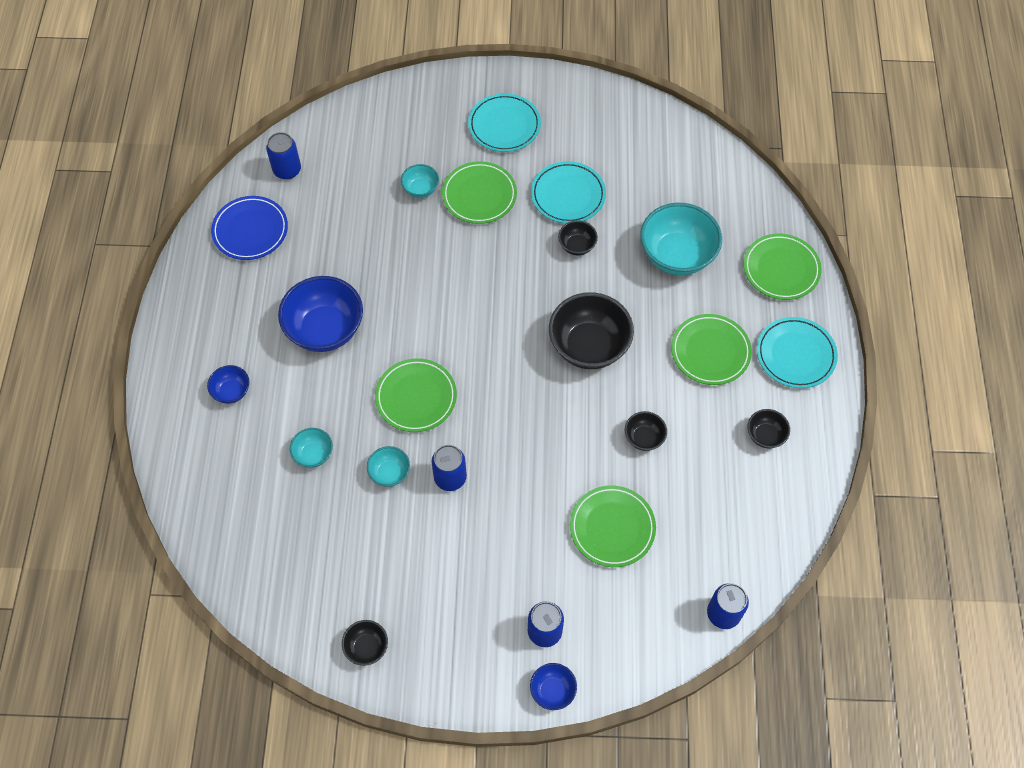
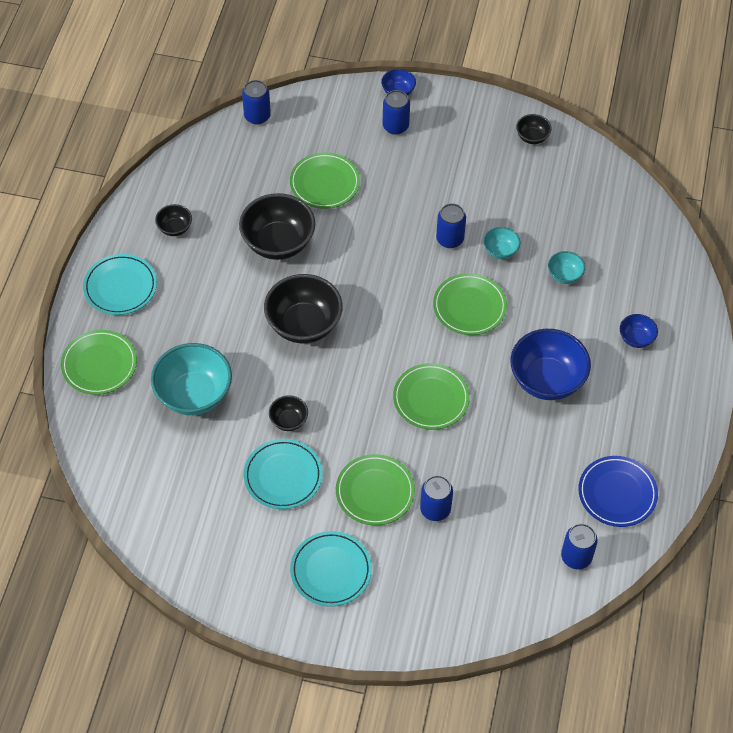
camera: 170 degrees left, 5 degrees down
(420, 189) = (435, 509): turquoise bowl -> blue can
(644, 438) = (278, 243): black bowl -> black bowl, size x2.04
(710, 351) = (195, 302): green plate -> green plate (431, 398)

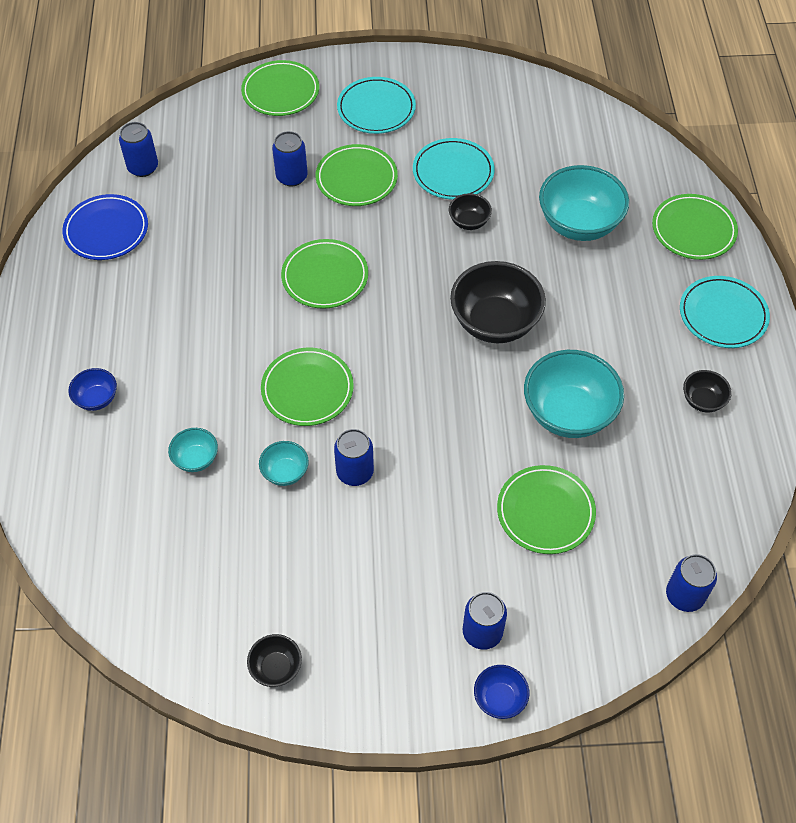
camera: 165 degrees right, 0 degrees up
(278, 243) = (568, 413): black bowl -> turquoise bowl
(422, 619) = (280, 92): none -> green plate
(547, 380) = (198, 326): blue bowl -> none

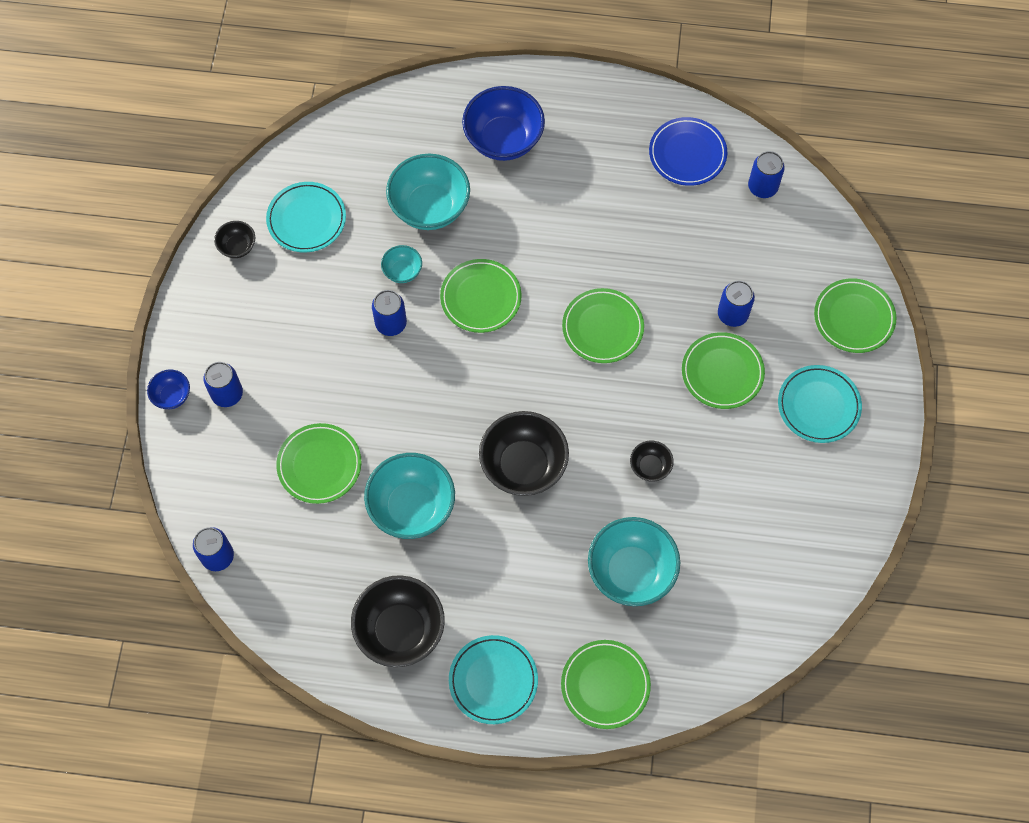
camera: 100 degrees right, 10 degrees up
(97, 399) = (503, 140): blue bowl -> blue bowl, size x2.04
(196, 459) = (430, 207): turquoise bowl -> turquoise bowl, size x2.04
(453, 172) = (718, 464): turquoise plate -> turquoise plate (306, 219)
(702, 400) = (400, 630): black bowl -> black bowl, size x2.04

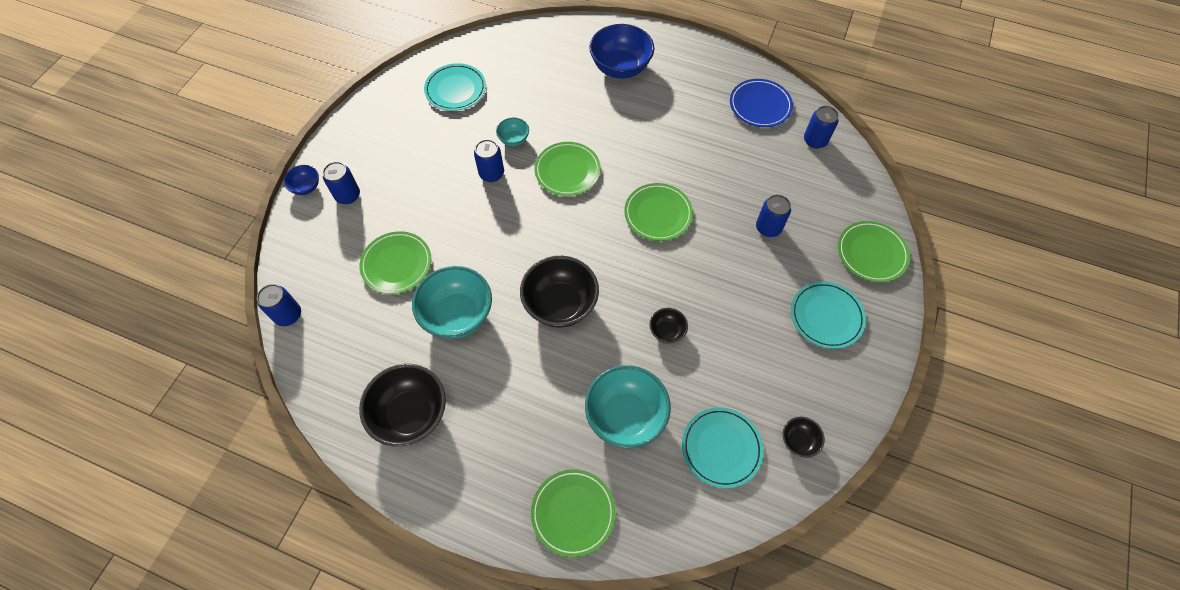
camera: 15 degrees right, 5 degrees down
(237, 247) = (398, 97): black bowl -> black bowl (798, 441)
(430, 207) = (550, 101): turquoise bowl -> none
(493, 680) = (475, 481): turquoise plate -> turquoise plate (721, 448)
(722, 372) = (748, 270): green plate -> none

